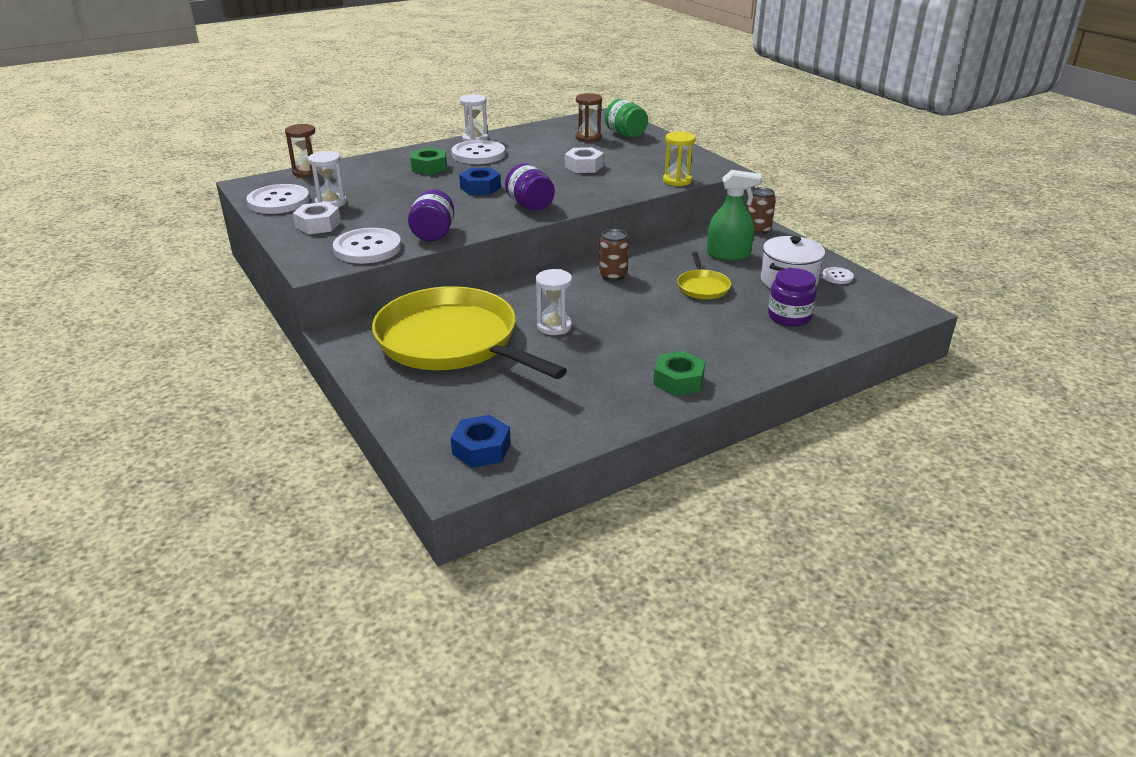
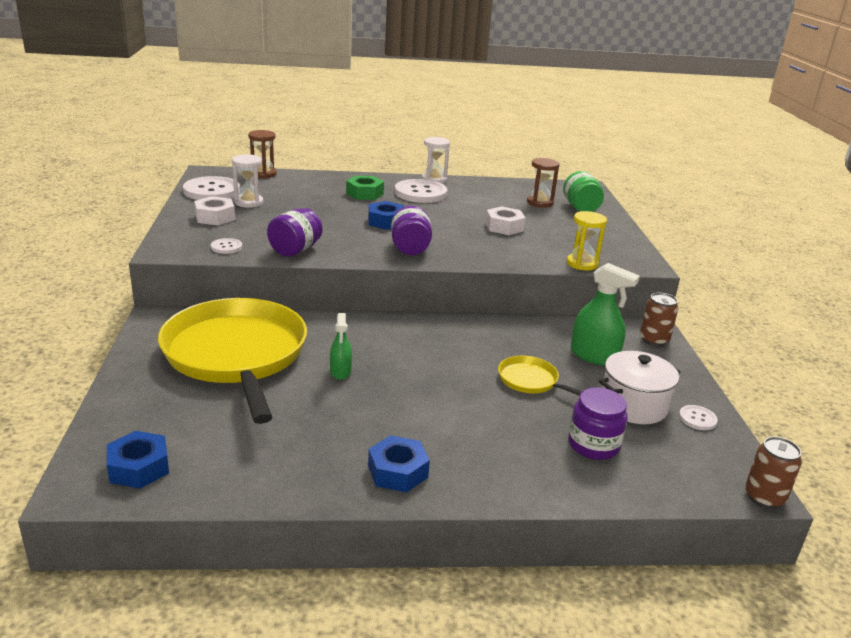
camera: 25 degrees right, 5 degrees down
(367, 248) = (226, 247): white button -> white button, size x0.48
(554, 326) = (340, 371): white hourglass -> green spray bottle
(613, 275) = (451, 340): brown can -> brown can (764, 497)
(678, 381) = (397, 471): green nut -> blue nut
(702, 287) = (530, 380): yellow pan -> yellow pan turned 105 degrees clockwise

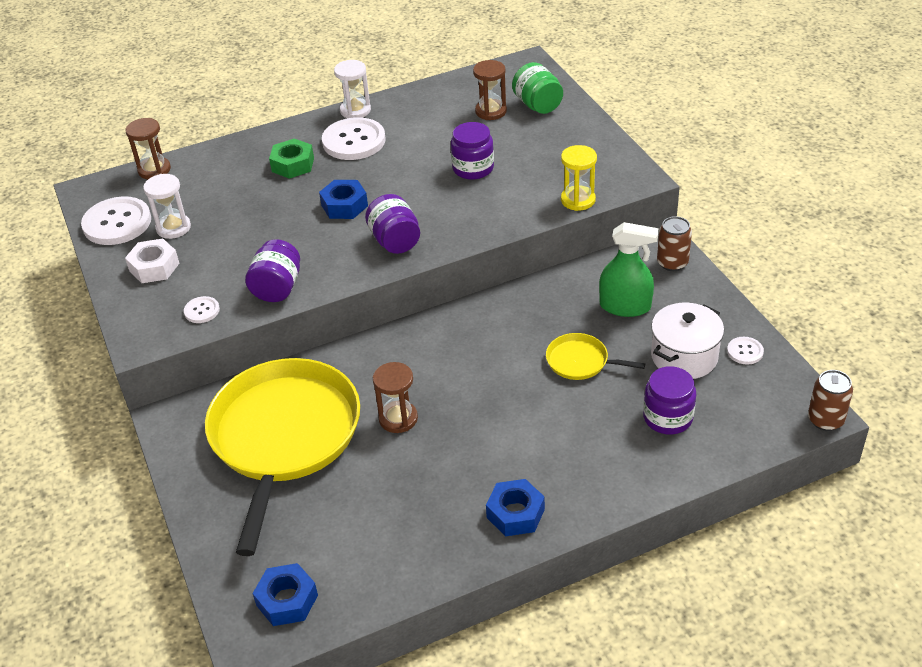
camera: 15 degrees left, 15 degrees up
(236, 355) = (284, 437): yellow pan -> yellow pan turned 45 degrees clockwise
(340, 371) = (398, 418): green spray bottle -> brown hourglass
(504, 227) = (473, 168): white nut -> purple jar

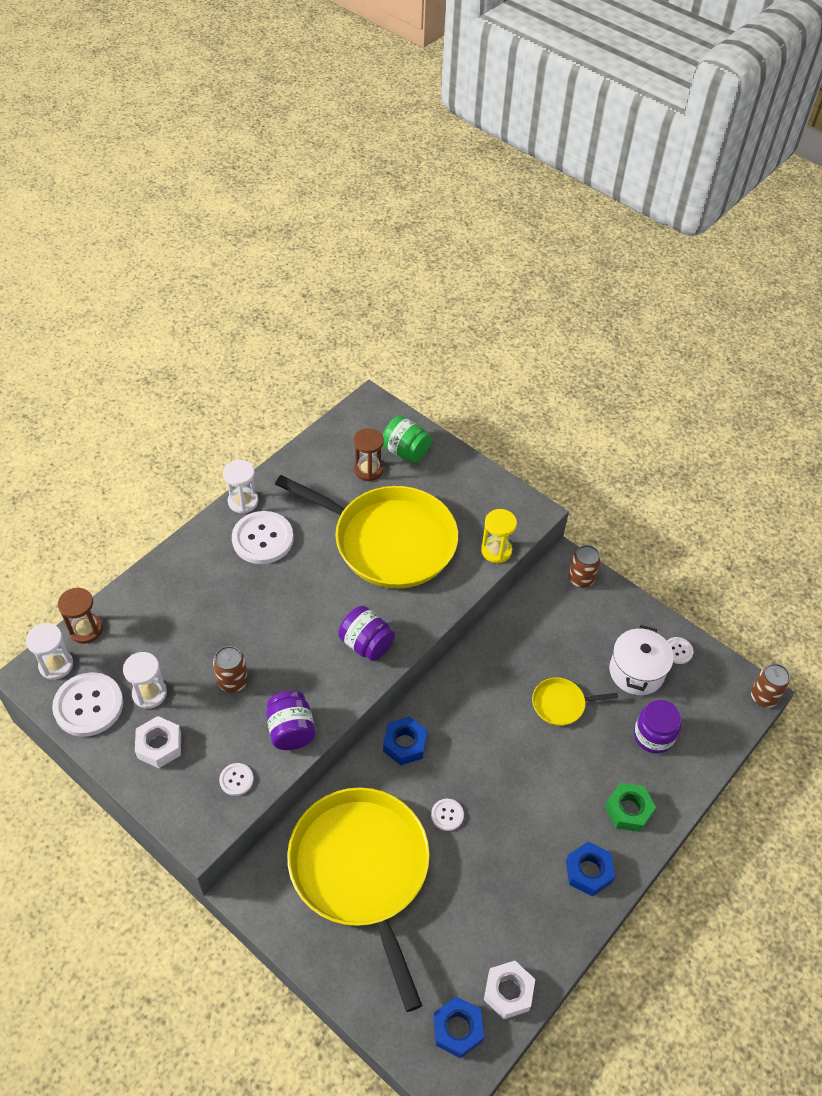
camera: 30 degrees left, 10 degrees up
(112, 188) = (56, 665): none -> white hourglass
(251, 238) = (233, 681): none -> brown can
(293, 164) = (221, 583): green nut -> green nut (628, 810)
(344, 205) = (298, 617): blue nut -> blue nut (405, 744)
(360, 587) = (508, 992): none -> white nut
(398, 418) = (447, 815): brown hourglass -> white button
(473, 168) = (389, 541): purple jar -> yellow pan
(625, 306) = (567, 636): green spray bottle -> none

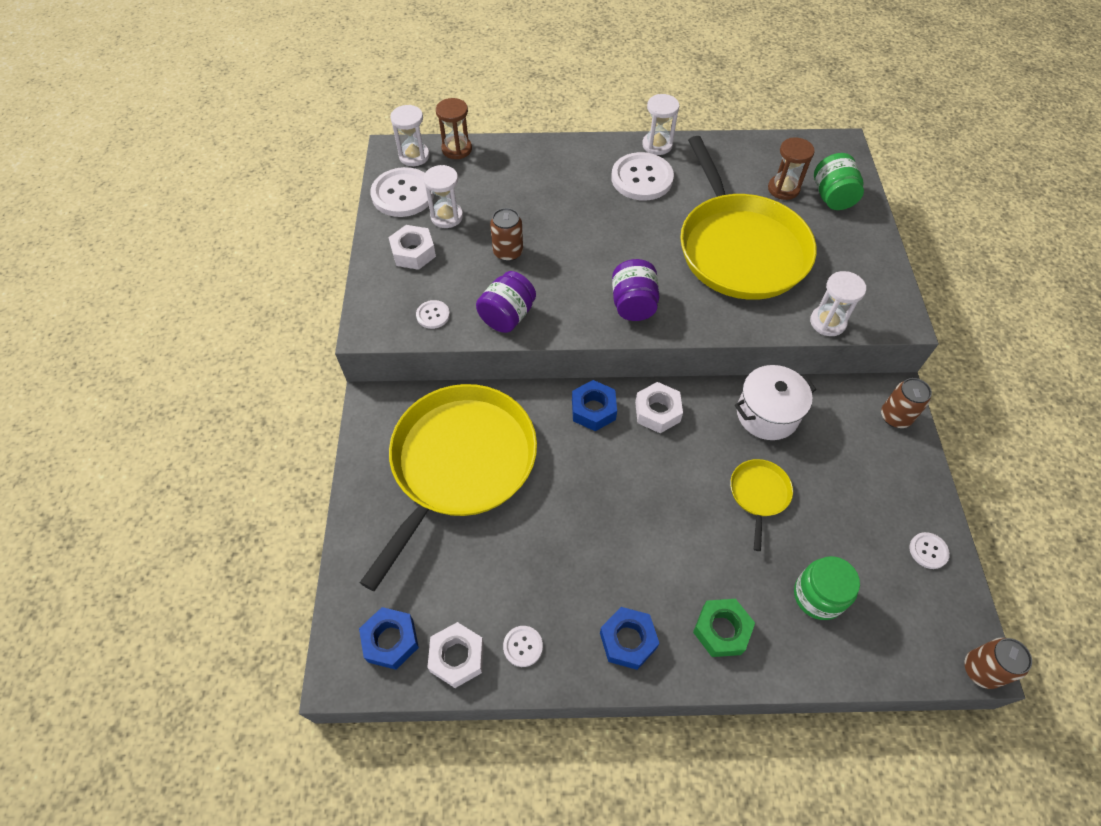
camera: 50 degrees right, 5 degrees up
(446, 706) = (657, 411): none -> white nut
(447, 815) = (565, 487): white button -> white button (523, 646)
(496, 550) = (827, 322): yellow hourglass -> white hourglass
(561, 704) = (759, 494): yellow pan -> yellow pan turned 60 degrees clockwise
(636, 671) = (863, 531): white pot -> white pot (767, 414)
(653, 736) = (818, 595): purple jar -> green jar

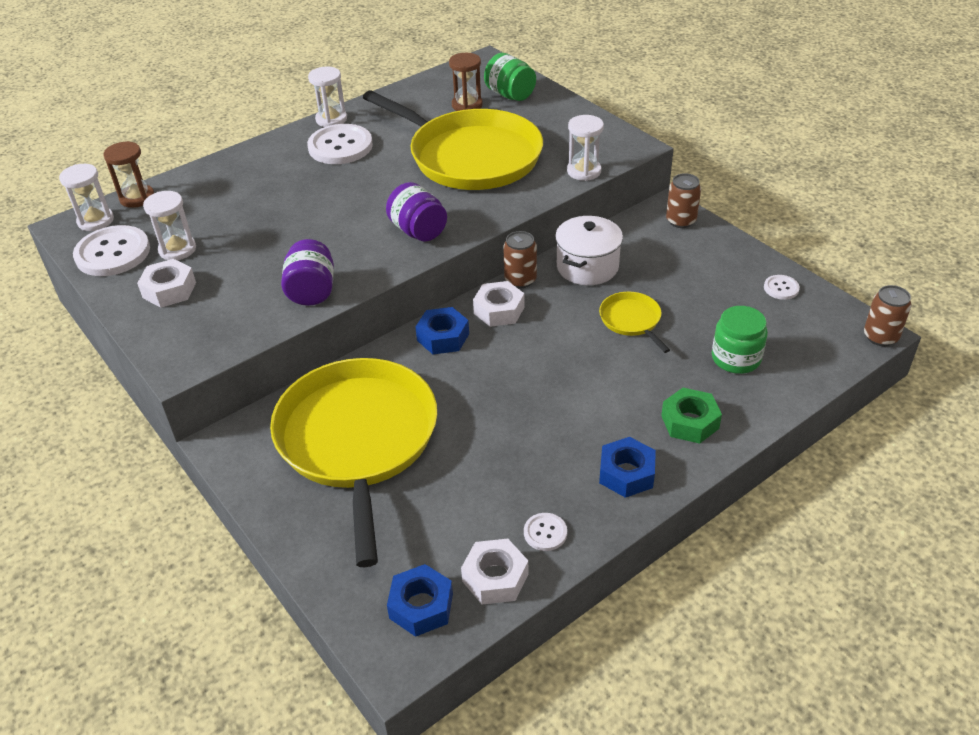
camera: 35 degrees left, 15 degrees down
(433, 315) = (237, 325): white button -> none
(508, 252) = (266, 248): brown can -> brown can (520, 280)

